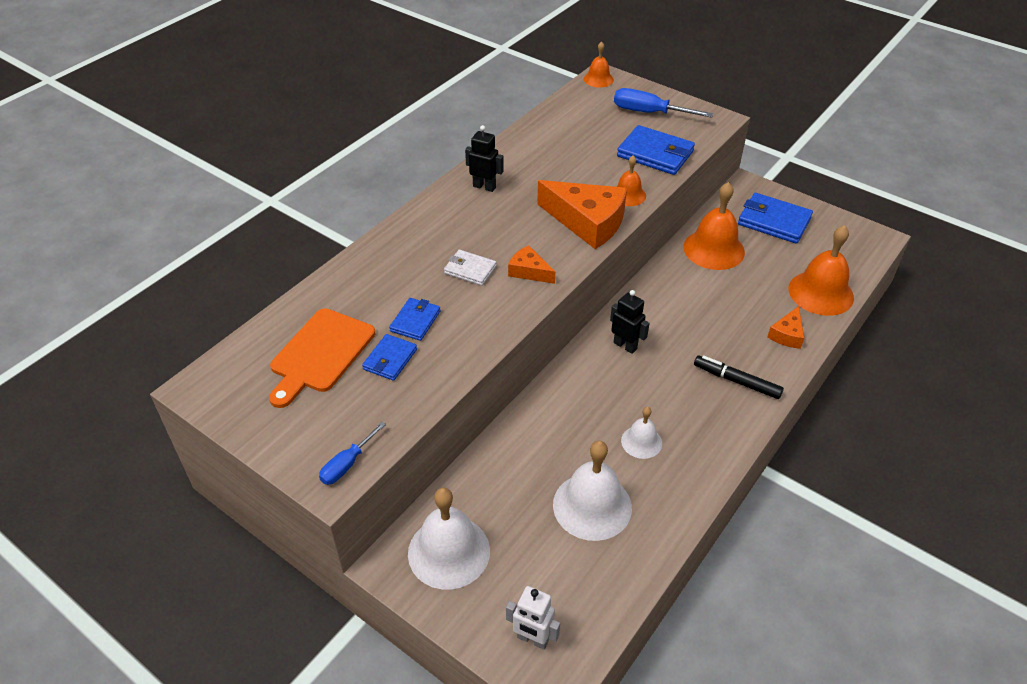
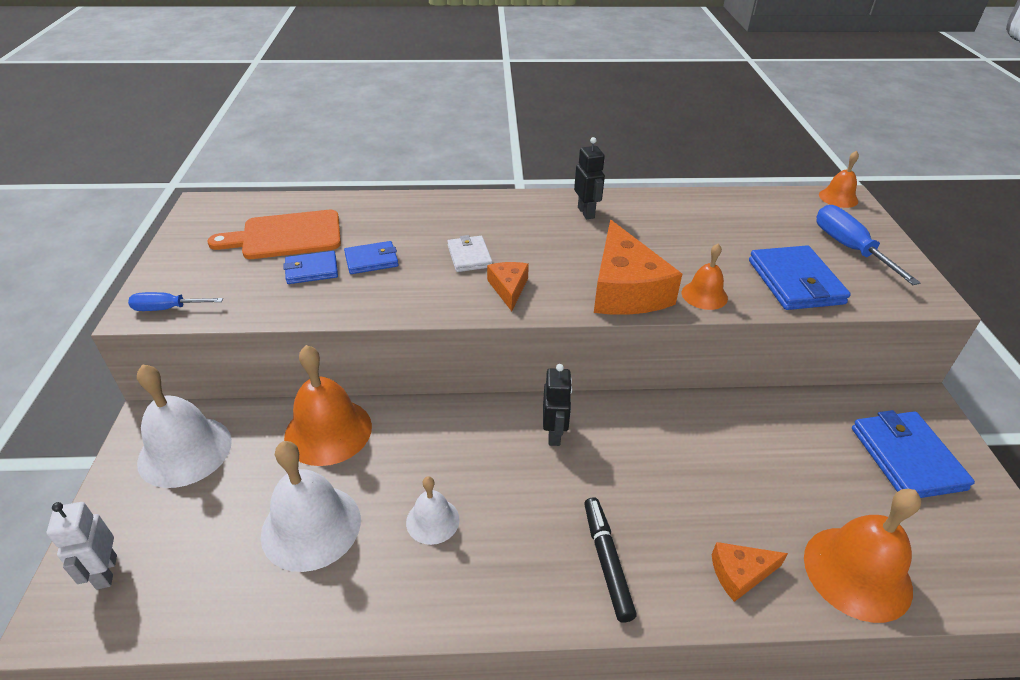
camera: 50 degrees right, 5 degrees down
(714, 249) = (783, 429): orange bell -> orange bell (328, 431)

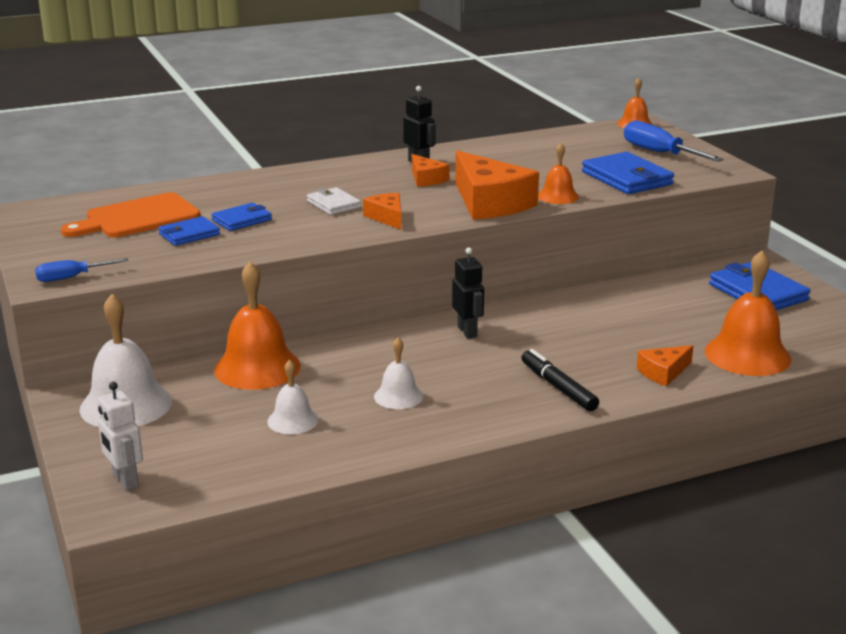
camera: 20 degrees left, 15 degrees down
(311, 526) = (293, 420): white bell -> white bell, size x0.55
(580, 238) = (426, 179): none -> orange cheese

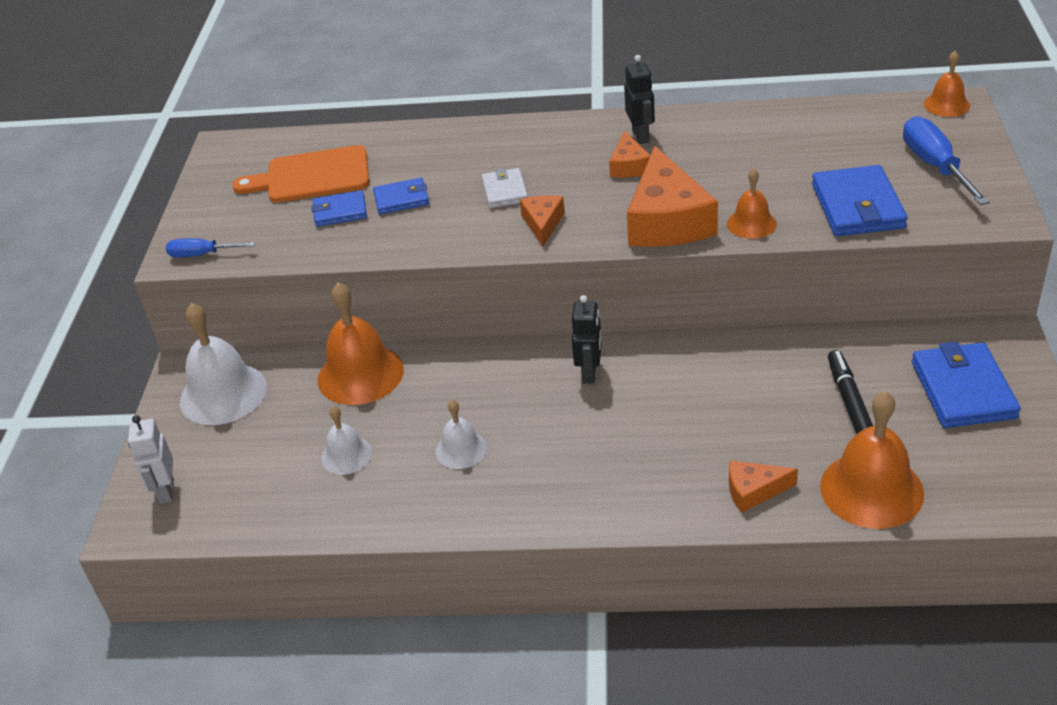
camera: 30 degrees right, 15 degrees up
(558, 387) = (625, 481): black marker -> black marker (849, 401)

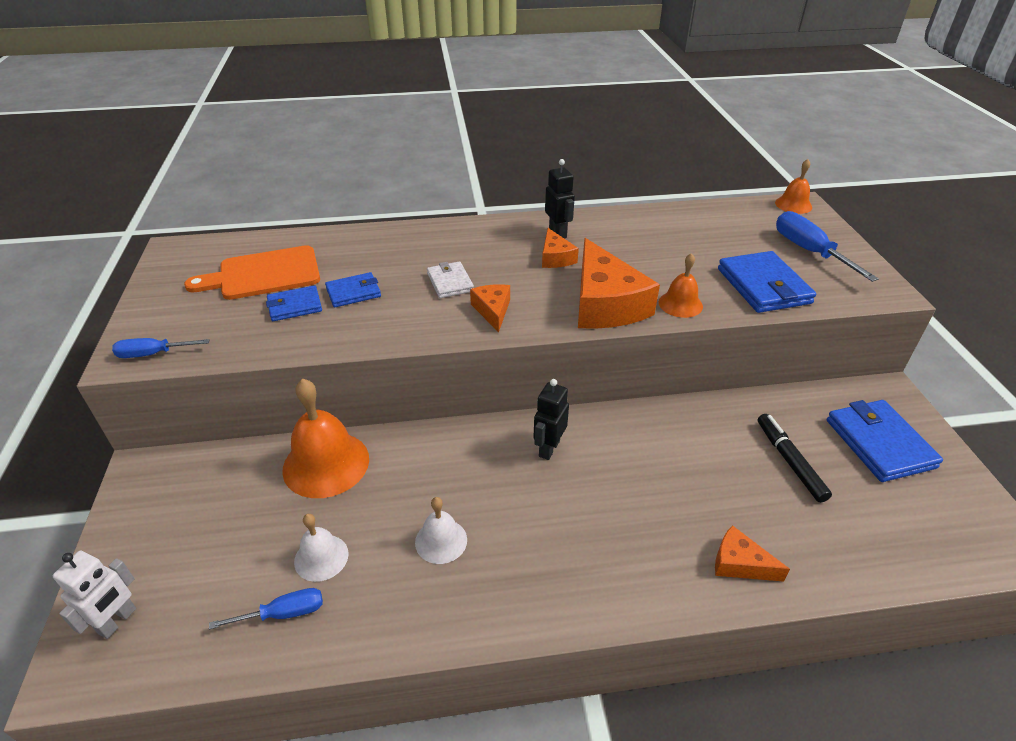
camera: 15 degrees left, 0 degrees up
(166, 491) = (118, 621): white robot -> white robot turned 135 degrees counterclockwise
(223, 394) = (183, 495): white bell -> none
(307, 497) = (283, 613): none -> blue screwdriver
(590, 373) = (549, 448): black robot -> black robot turned 150 degrees counterclockwise
(754, 491) = (739, 563): orange cheese -> orange cheese turned 45 degrees clockwise
(871, 489) = (846, 552): orange bell -> none

